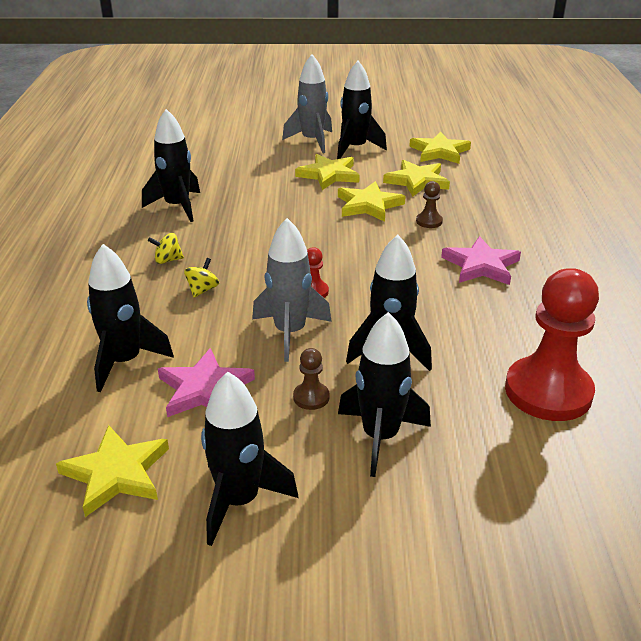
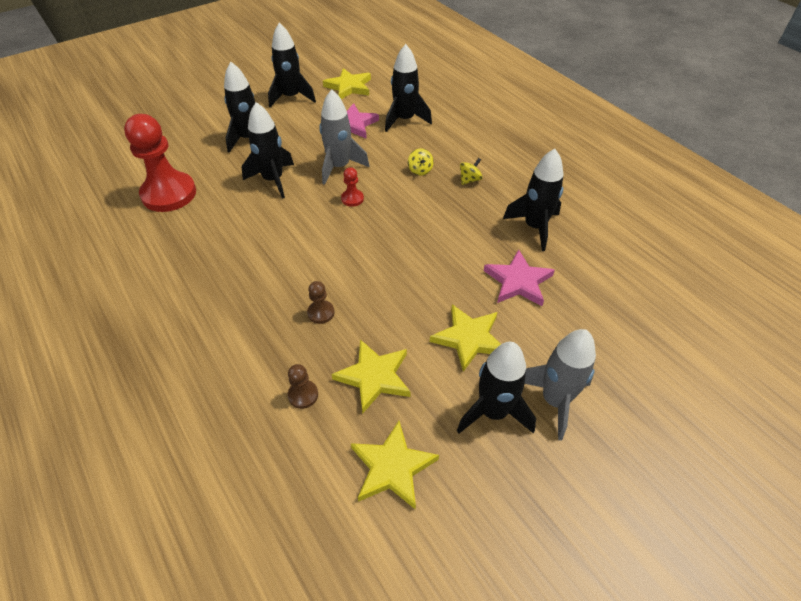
camera: 145 degrees right, 15 degrees up
(311, 397) = (296, 141): brown pawn -> brown pawn (303, 395)
(368, 205) = (390, 308): yellow star -> none
(481, 265) = (248, 277): pink star -> pink star (518, 281)

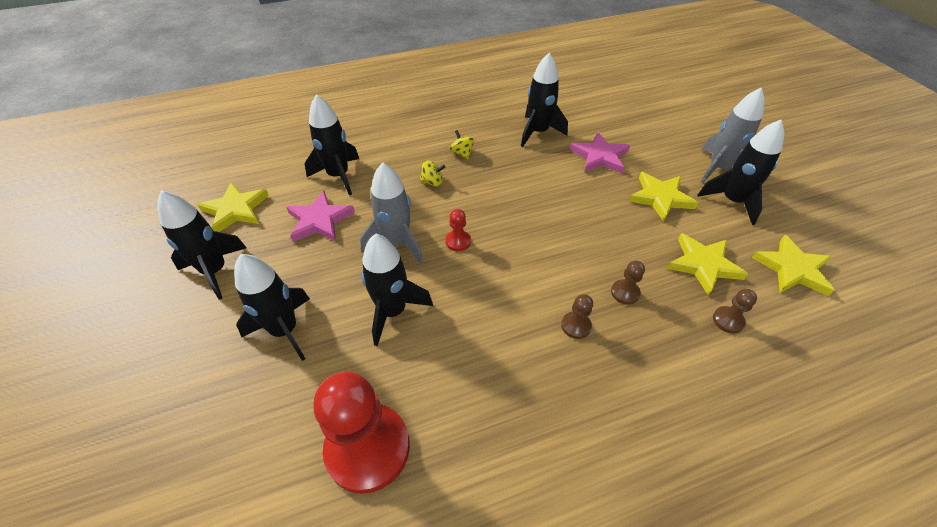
camera: 75 degrees left, 0 degrees up
(277, 282) = (576, 326): none -> brown pawn

